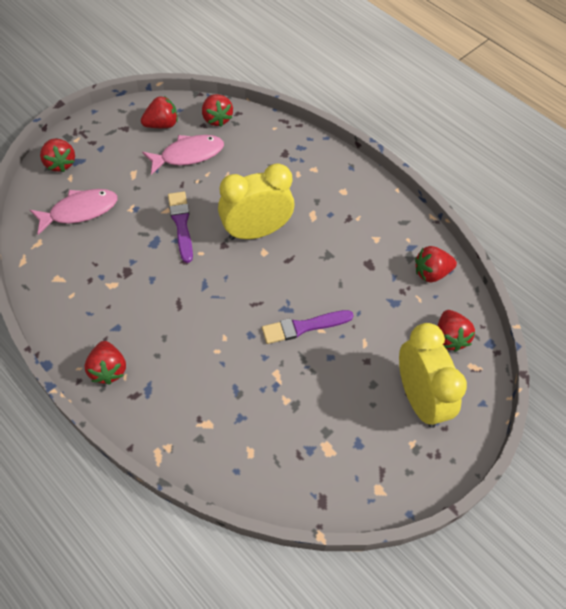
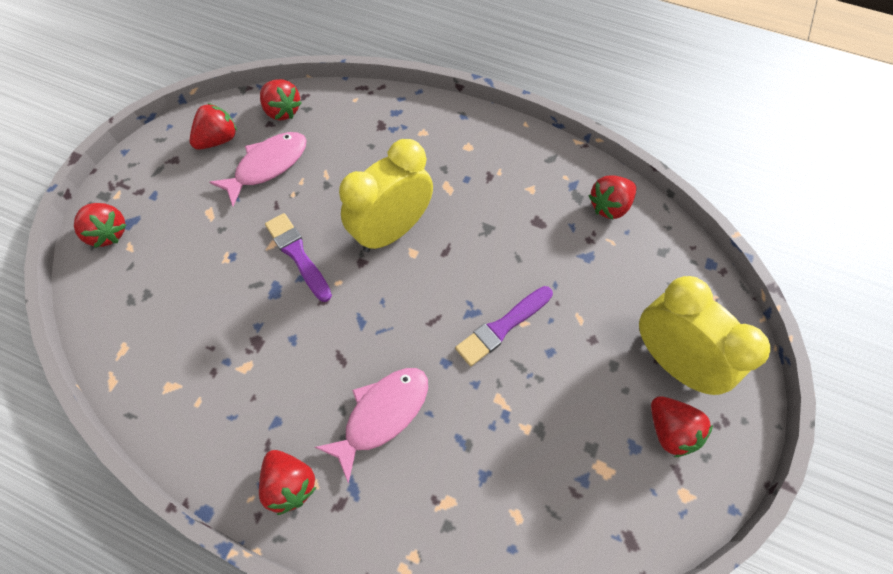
camera: 20 degrees left, 5 degrees up
(80, 211) = (161, 286): pink fish -> pink fish (382, 414)
(449, 338) = (666, 274): red strawberry -> red strawberry (670, 431)

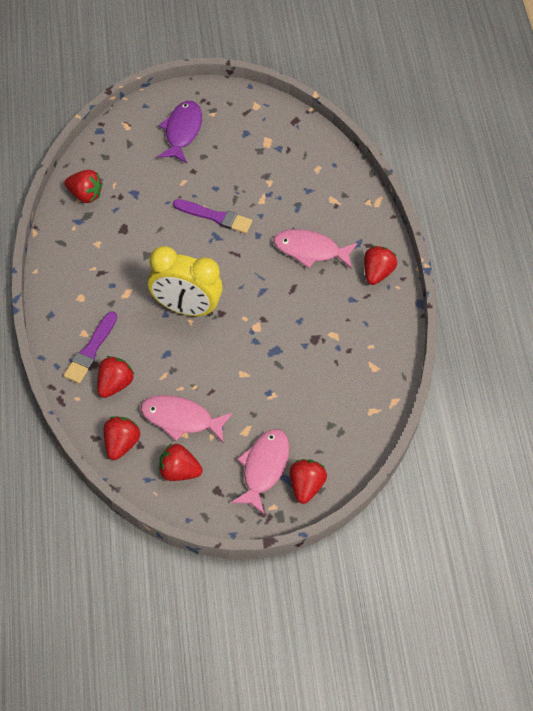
camera: 125 degrees left, 5 degrees down
(159, 208) = (264, 468): none -> pink fish
(298, 255) = (240, 353): purple brush -> purple brush (90, 350)
(670, 431) = (225, 121): red strawberry -> red strawberry (114, 384)
(672, 361) = (182, 131): yellow clock -> purple fish

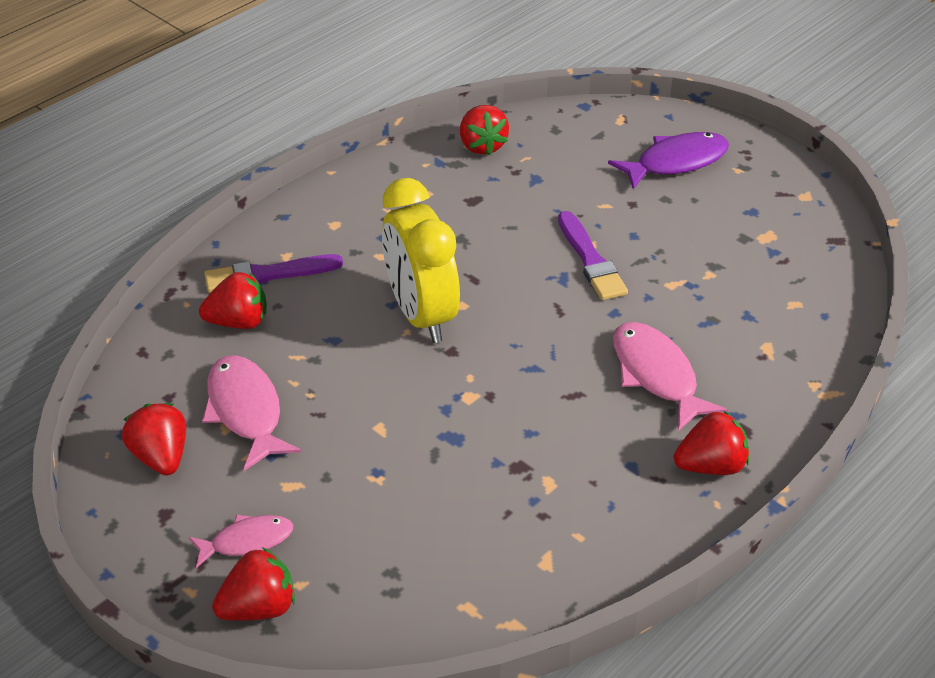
camera: 55 degrees right, 15 degrees down
(121, 444) = (154, 379): red strawberry -> none
(264, 468) = (247, 541): pink fish -> pink fish, size x0.62

